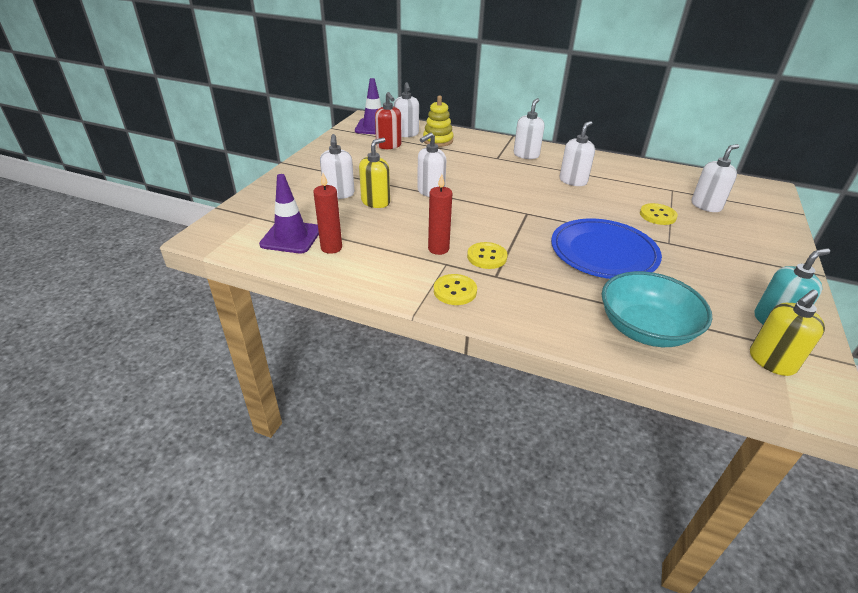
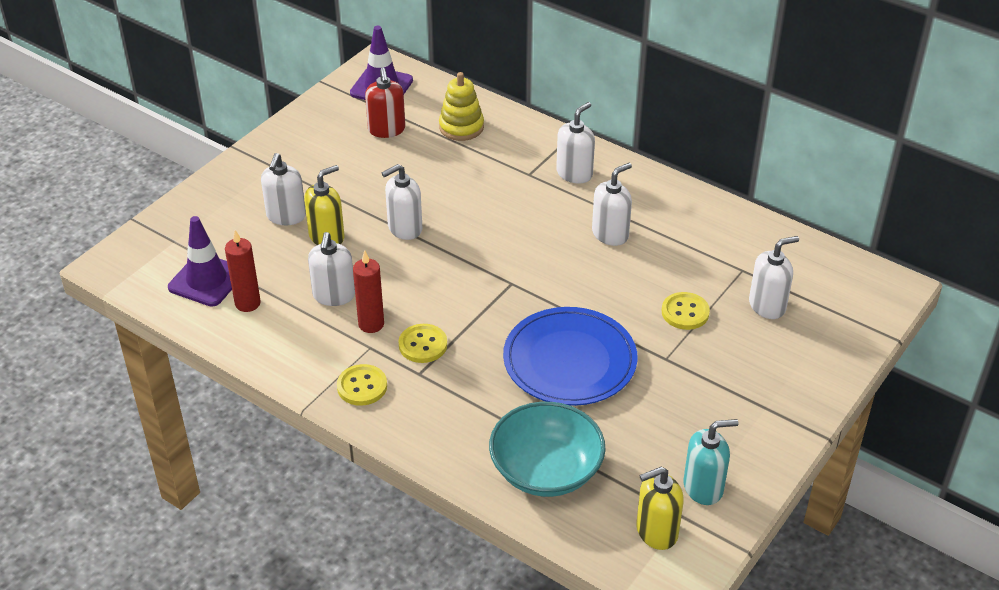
camera: 15 degrees right, 5 degrees up
(406, 134) = (422, 107): white soap dispenser -> white soap dispenser (334, 295)

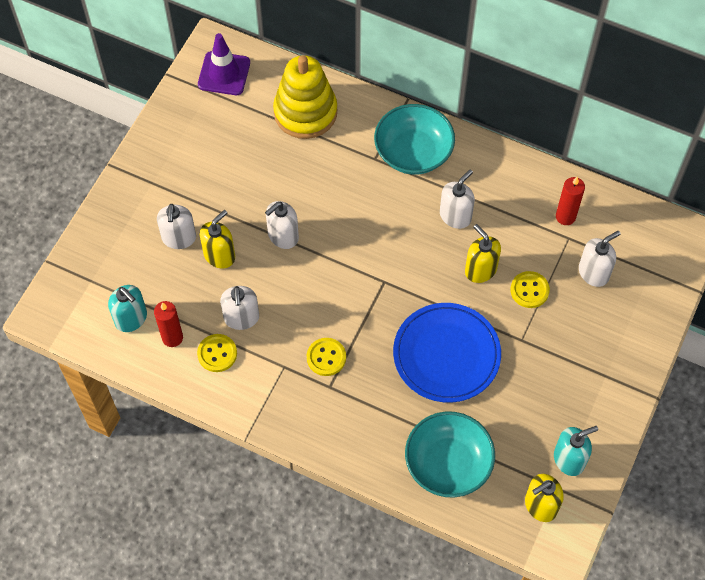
camera: 10 degrees left, 20 degrees up
(206, 280) = (131, 318): purple traffic cone -> turquoise soap dispenser
(362, 386) = (287, 407): yellow button -> yellow button (217, 353)
(371, 324) = (279, 343): red candle -> red candle (565, 216)
(386, 130) = (241, 125): red soap dispenser -> none
(461, 127) = (305, 112): yellow stacking toy -> yellow stacking toy, size x1.60
(574, 173) = (413, 152): white soap dispenser -> turquoise bowl
(629, 286) = (480, 270): none -> yellow soap dispenser

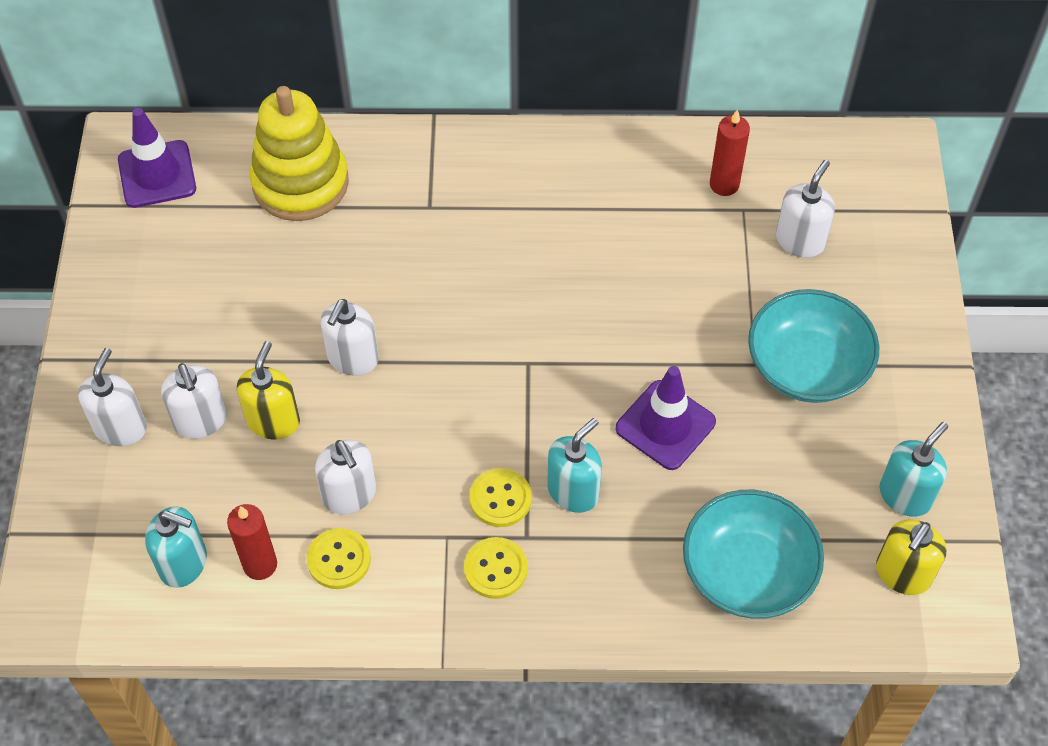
camera: 25 degrees left, 5 degrees down
(371, 371) = (573, 491): none -> turquoise soap dispenser
(413, 152) = (478, 179): turquoise bowl -> turquoise bowl (807, 366)
(446, 354) = (665, 425): blue plate -> purple traffic cone
(455, 216) = (579, 239): white soap dispenser -> white soap dispenser (120, 427)
(480, 270) = (650, 295): yellow soap dispenser -> none
(529, 290) = (729, 296): yellow button -> yellow button (495, 569)

